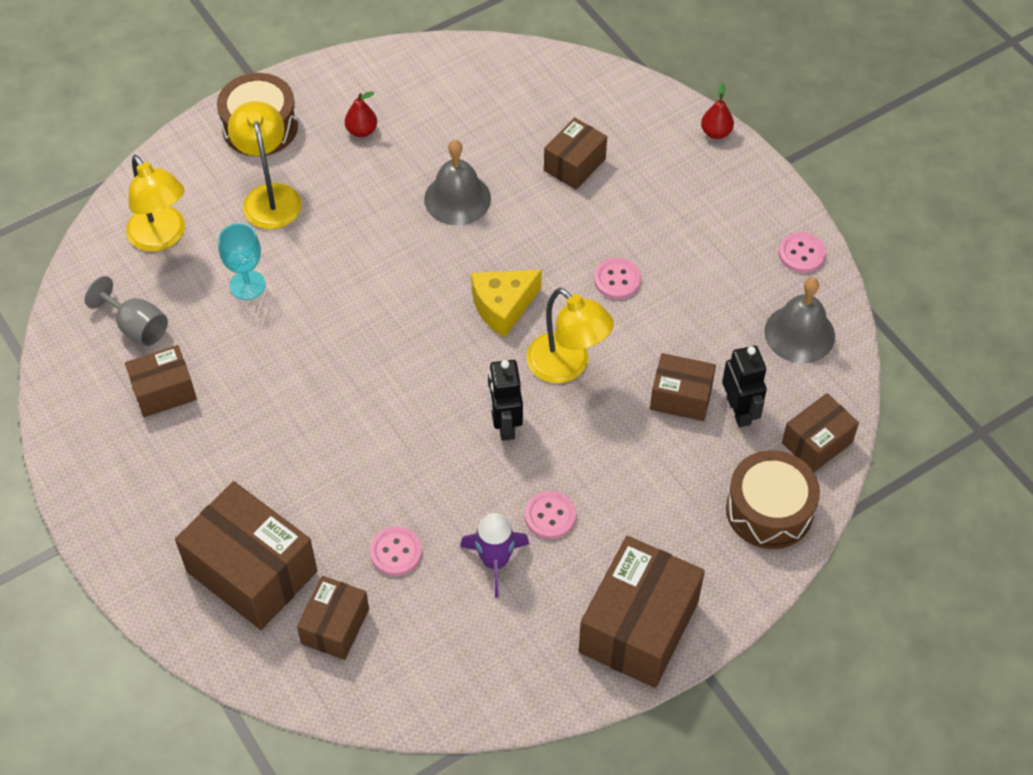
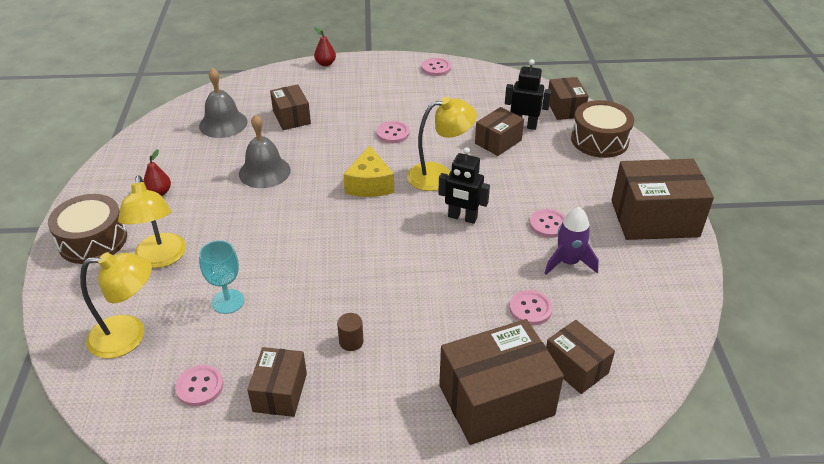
camera: 60 degrees left, 15 degrees down
(137, 327) = (200, 387): grey goblet -> pink button
(256, 414) = (351, 342): none -> brown cylinder
(270, 196) = (161, 259): yellow lamp -> yellow lamp turned 120 degrees counterclockwise
(638, 627) = (654, 218): brown box -> brown box turned 60 degrees counterclockwise
(799, 333) = (488, 88): grey bell -> grey bell (223, 124)

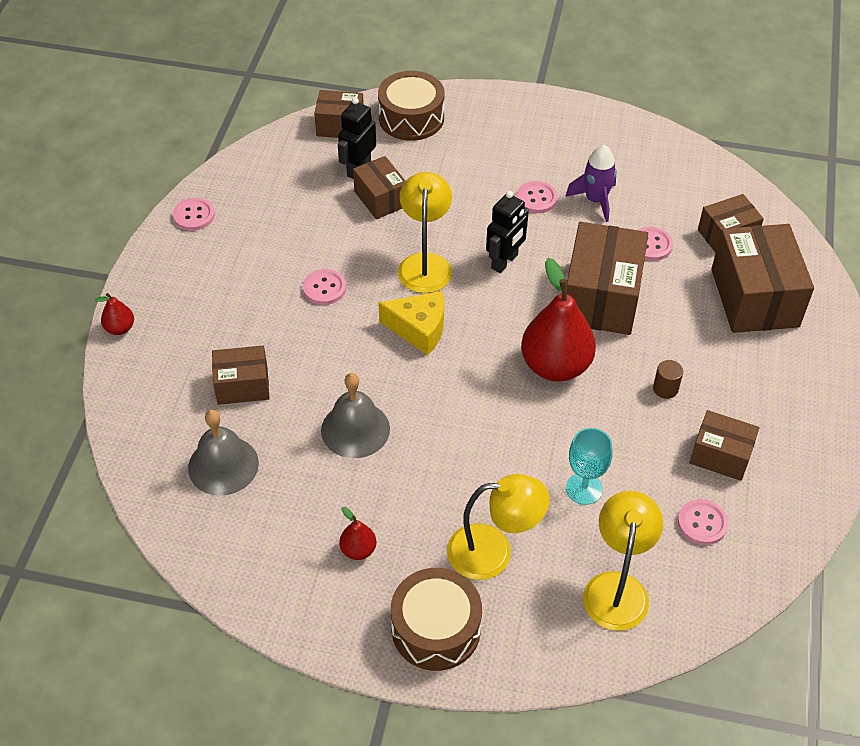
camera: 75 degrees left, 10 degrees up
(356, 265) = (555, 366): none -> red pear
(654, 218) = (551, 121): brown box -> brown box (601, 297)

